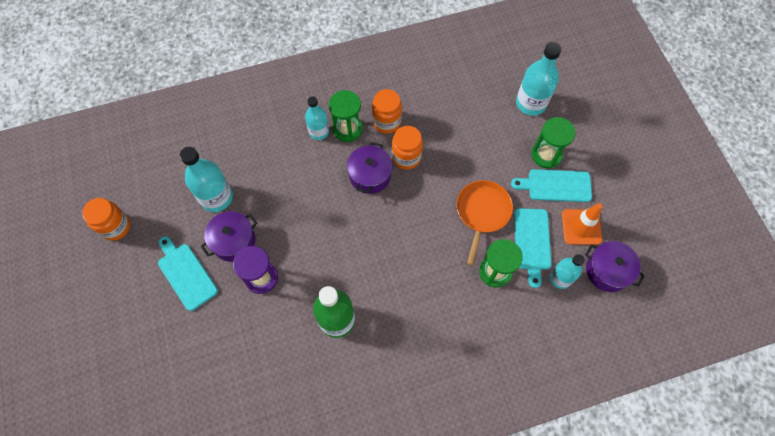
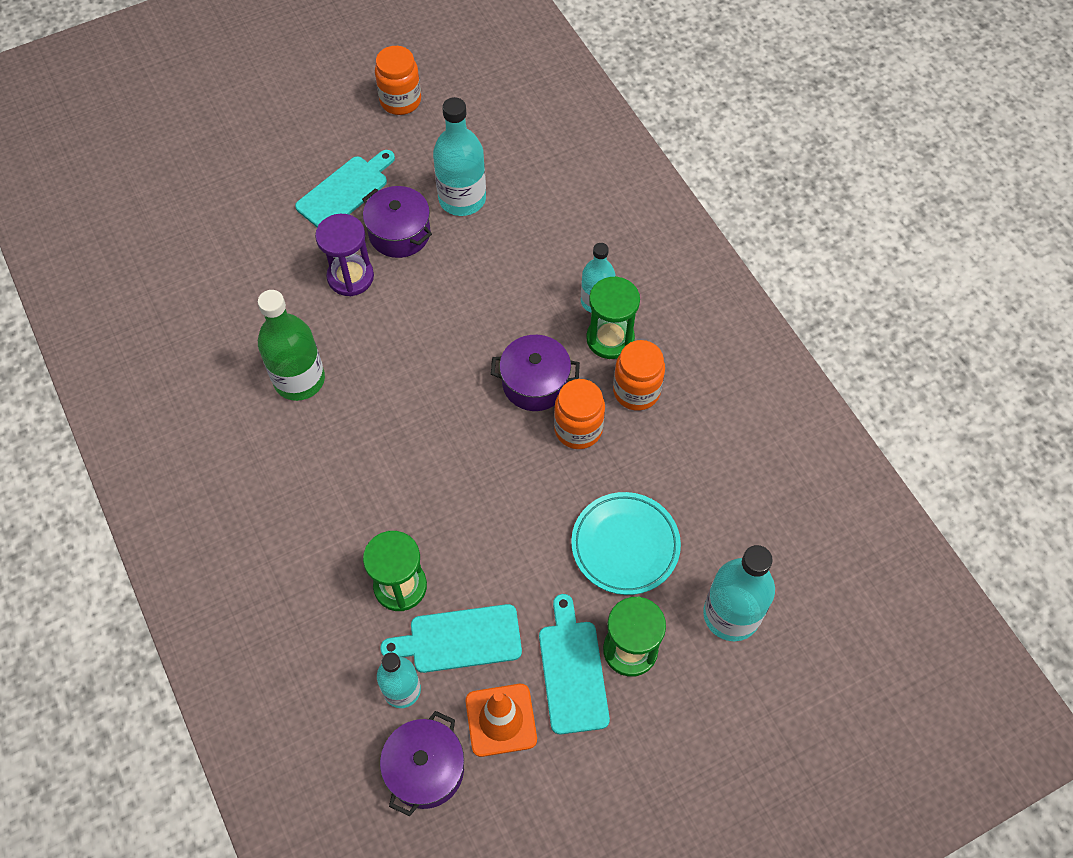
camera: 80 degrees right, 5 degrees down
(482, 213) = (500, 555): orange pan -> none
(484, 146) = (625, 545): none -> turquoise plate

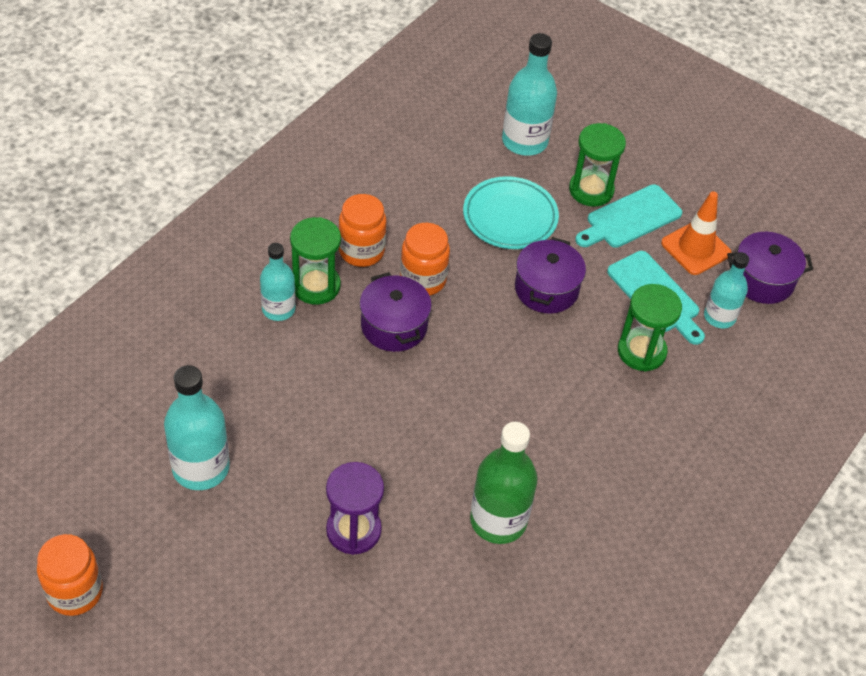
camera: 120 degrees left, 10 degrees down
(345, 191) = (240, 589): turquoise cutting board -> none
(399, 233) = (275, 508): purple pot -> purple pot (546, 289)

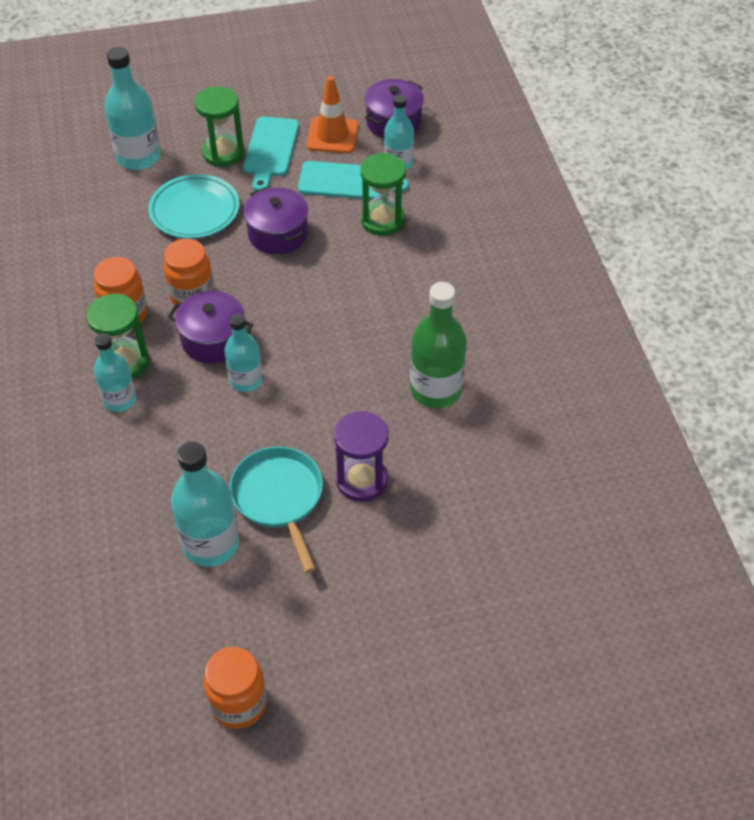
camera: 45 degrees left, 0 degrees up
(284, 483) = (279, 498): none -> turquoise pan
(376, 377) = (246, 380): none -> turquoise bottle

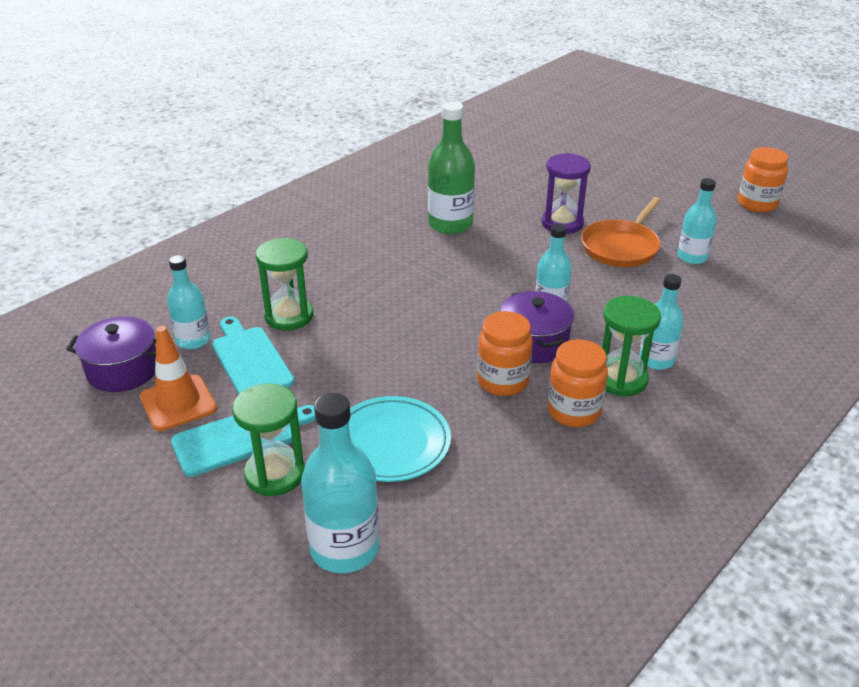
camera: 125 degrees left, 15 degrees down
(211, 543) = (692, 257): turquoise bottle -> turquoise bottle, size x0.64
(278, 234) = (367, 369): purple pot -> none
(279, 498) = (621, 247): turquoise pan -> orange pan

